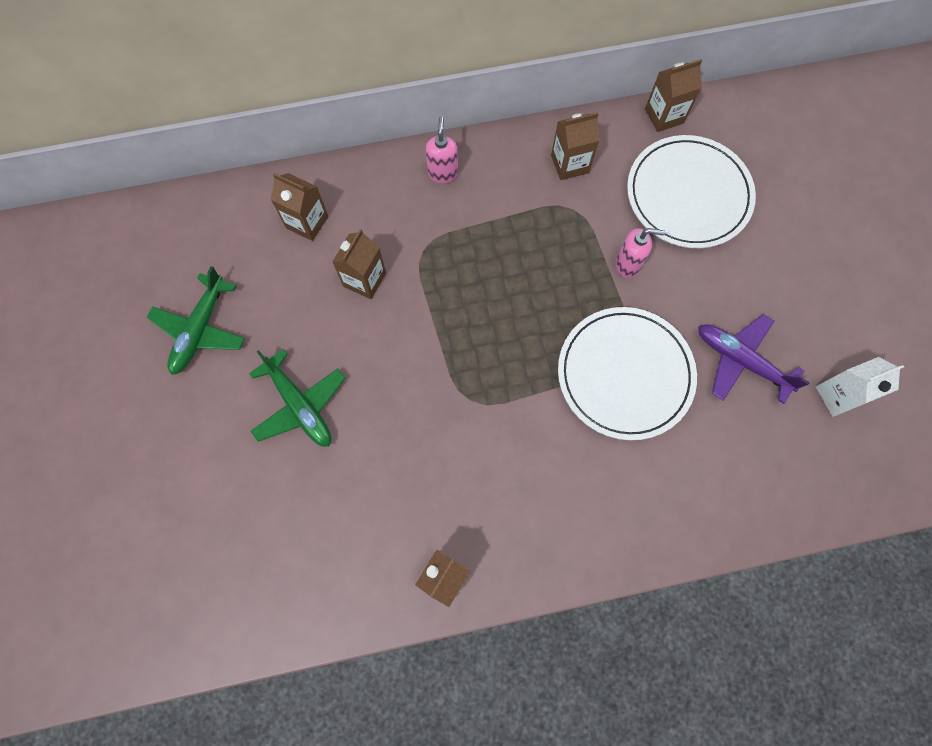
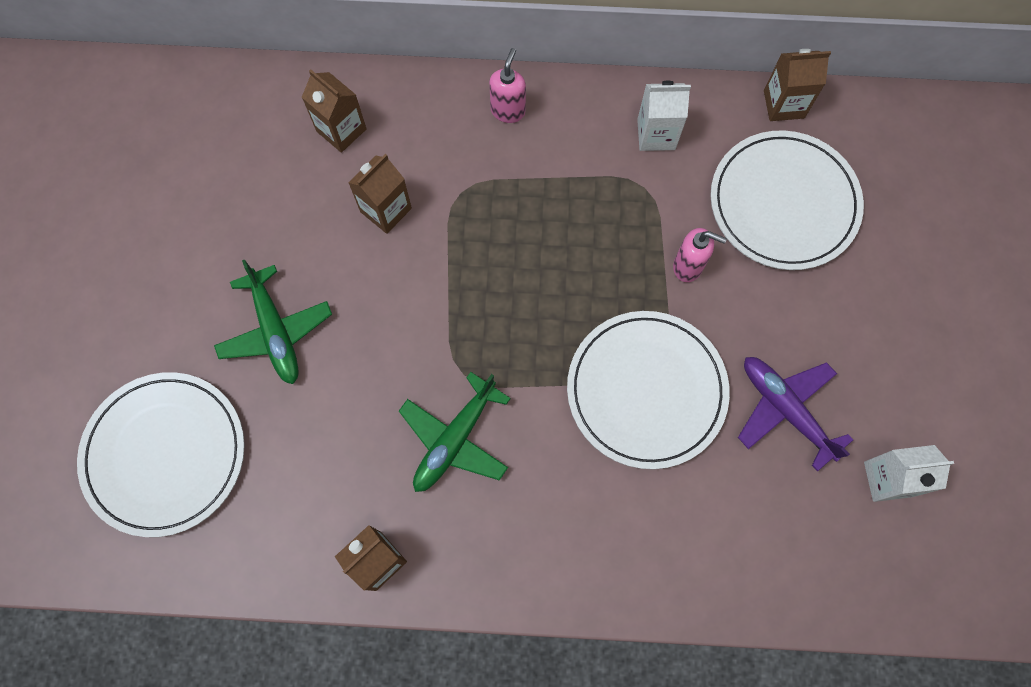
camera: 15 degrees right, 0 degrees up
(200, 330) = (193, 221): green plane -> green plane (455, 439)
(233, 536) = (165, 454): none -> white plate
(569, 164) = (656, 134): brown carton -> white carton

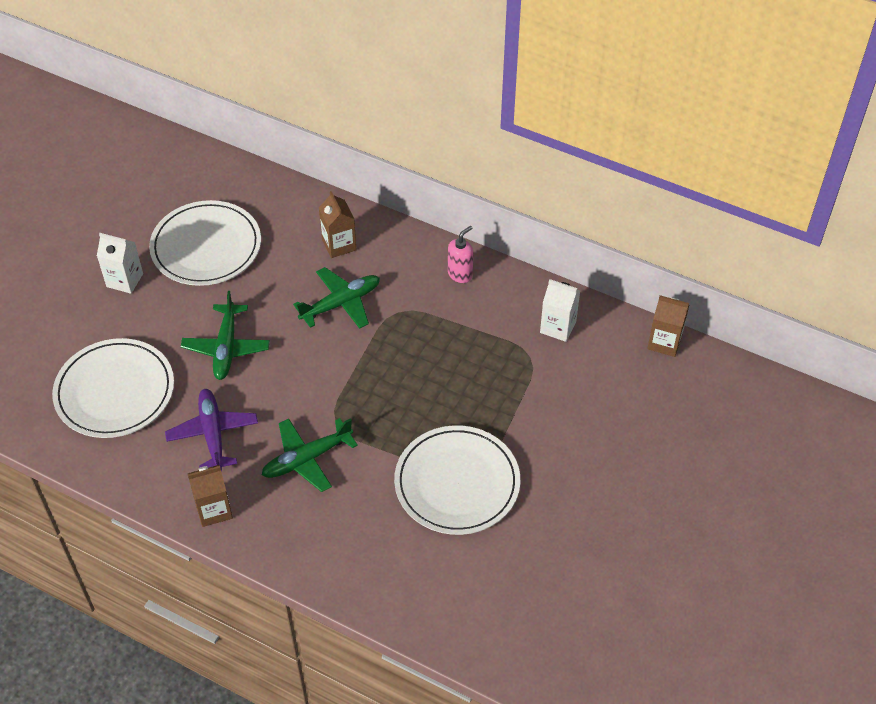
camera: 25 degrees right, 20 degrees down
(386, 210) = (341, 303): brown carton -> green plane
(688, 266) = (532, 418): pink soap dispenser -> none
(783, 203) = (627, 405): white plate -> white plate (206, 246)
(785, 409) = (551, 535): purple plane -> purple plane (213, 434)
(887, 479) = (601, 610): white carton -> white carton (125, 280)

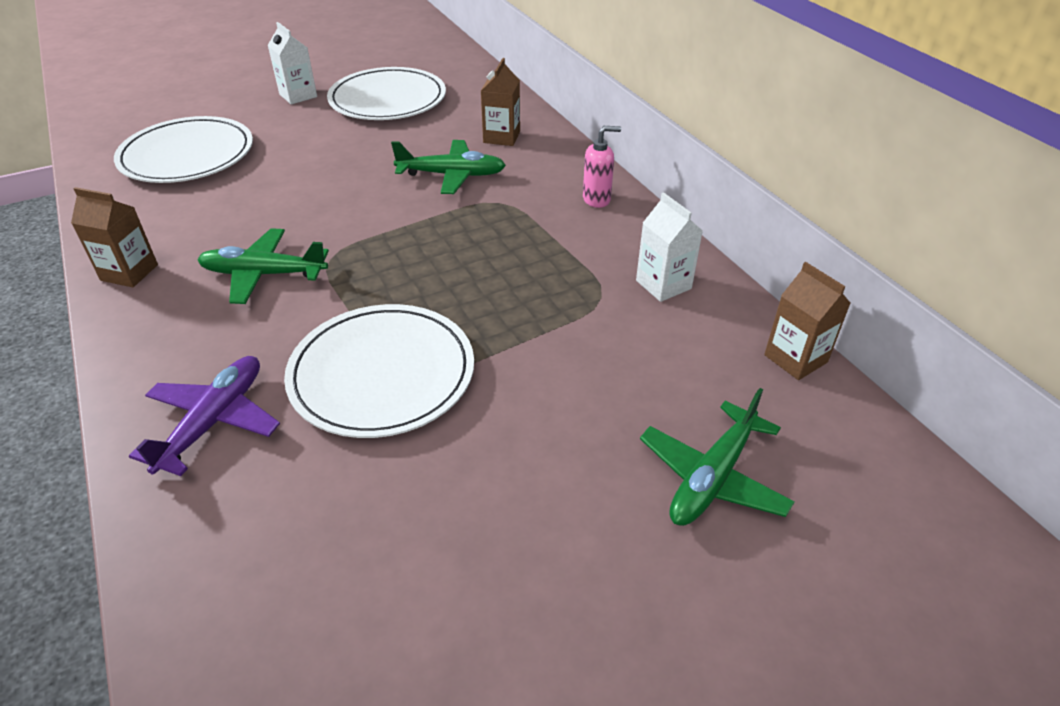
camera: 35 degrees right, 10 degrees down
(213, 434) = (214, 216): purple plane -> purple plane (214, 421)
(226, 348) = (312, 164): green plane -> green plane (712, 477)

